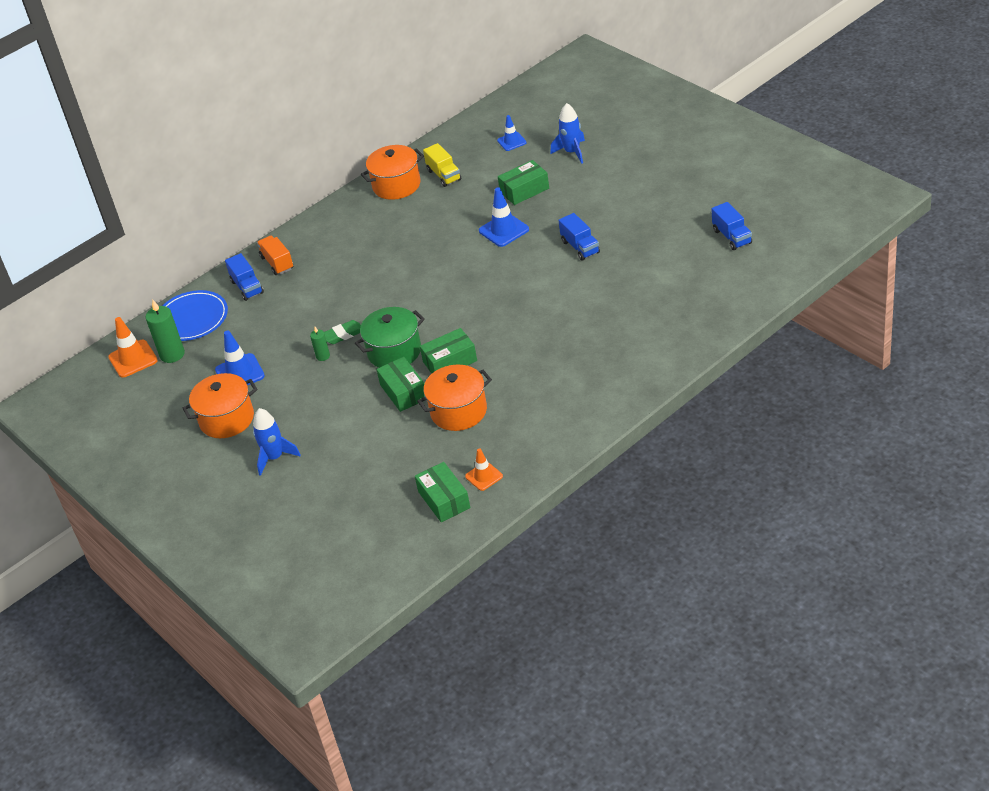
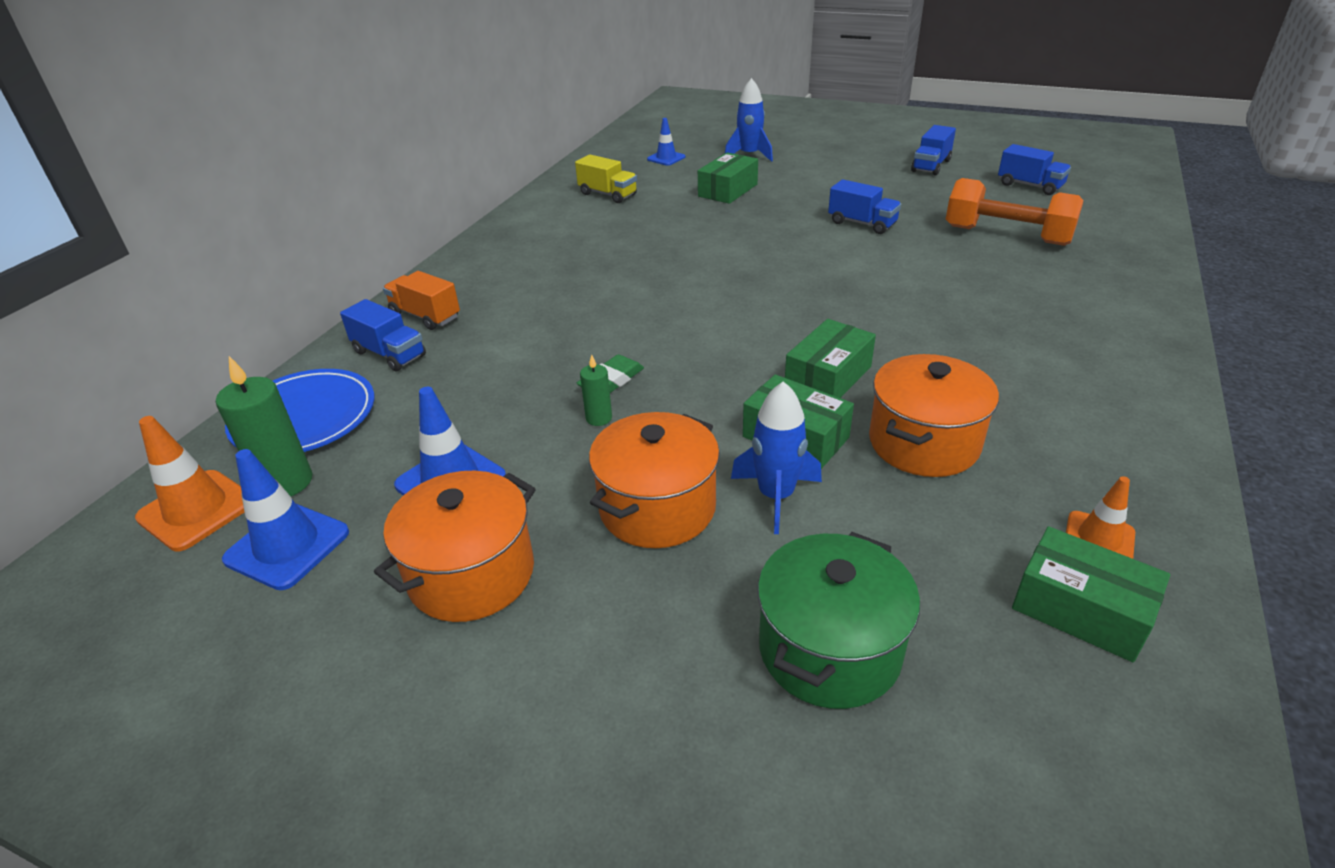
camera: 30 degrees left, 5 degrees down
(275, 457) = (636, 626): blue rocket -> blue rocket (776, 496)
(394, 352) = (721, 384): green pot -> green pot (829, 649)
(396, 185) = (550, 212): orange pot -> orange pot (657, 508)
(504, 230) = (742, 226): blue traffic cone -> blue traffic cone (287, 546)
(659, 282) = (1006, 235): none -> orange dumbbell
(688, 197) = (931, 166): none -> blue truck

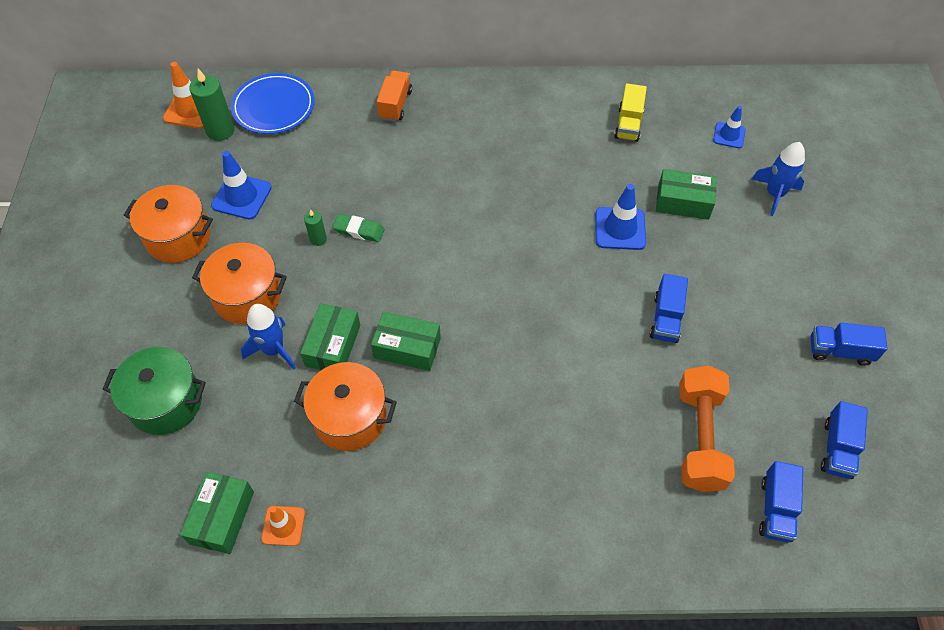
camera: 65 degrees right, 20 degrees up
(287, 546) = (177, 157): blue traffic cone -> blue traffic cone (620, 229)
(389, 354) = (346, 110): blue truck -> blue truck (775, 509)

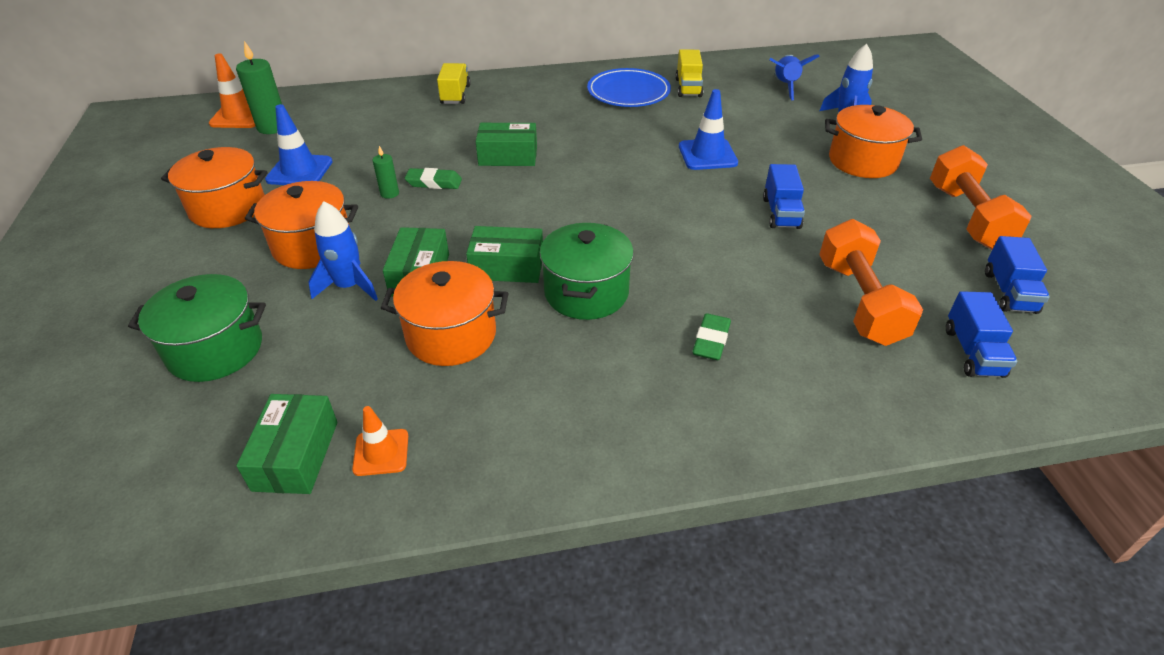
camera: 10 degrees left, 15 degrees down
(274, 107) = (329, 107): blue plate -> blue plate (628, 92)
(395, 104) = (455, 95): orange truck -> yellow truck
(468, 389) = (586, 292): none -> green pot
(559, 459) = (711, 341): none -> green eraser
(683, 202) = (762, 131): green box -> green box (508, 156)
(729, 135) = (785, 86): blue traffic cone -> blue rocket
(768, 260) = (862, 161): none -> orange pot
(840, 351) = (967, 217): blue truck -> orange dumbbell

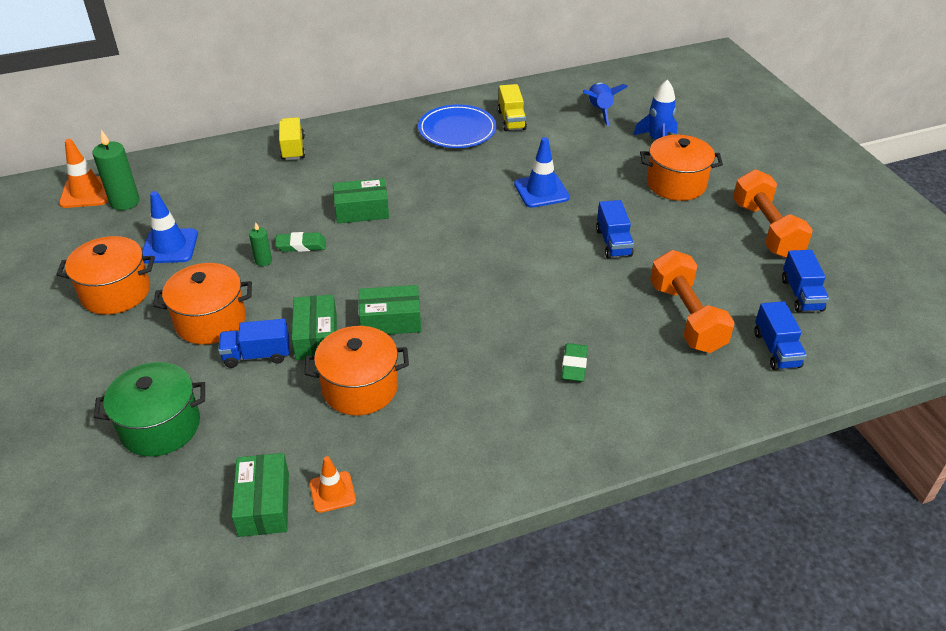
camera: 10 degrees left, 0 degrees up
(349, 286) = (257, 355): blue rocket -> blue truck
(586, 292) = (464, 336): green pot -> none

